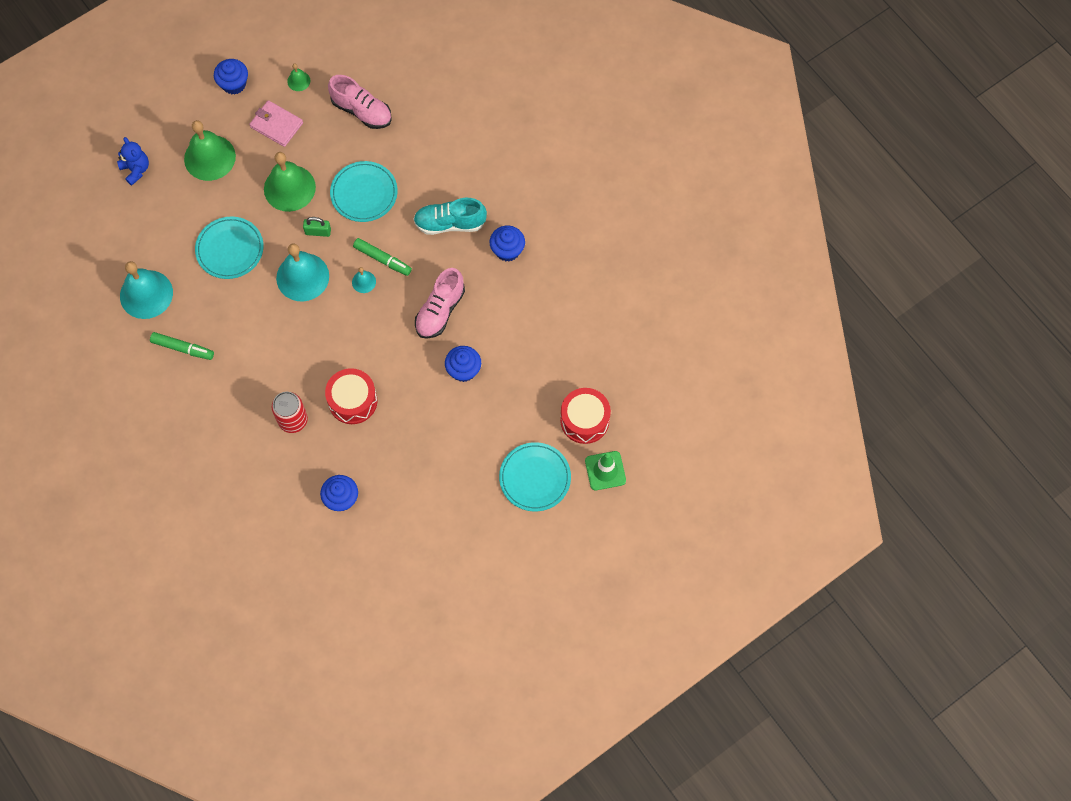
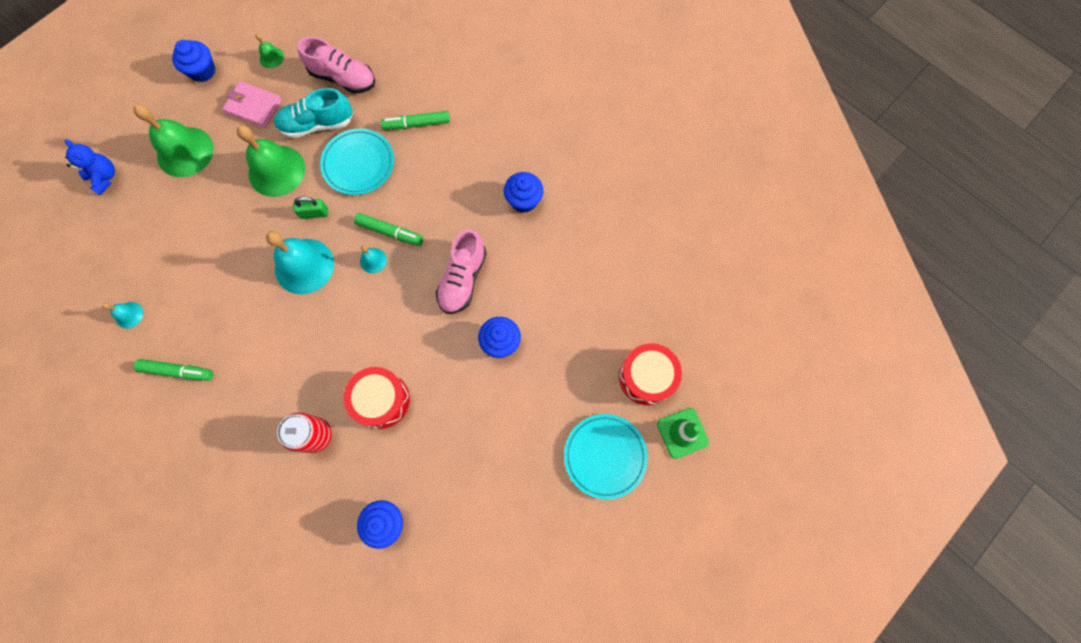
camera: 10 degrees left, 5 degrees up
(146, 294) = (129, 315): turquoise bell -> turquoise bell, size x0.46
(230, 249) = (219, 248): turquoise plate -> none
(422, 165) = (416, 124): none -> green marker
(450, 223) = (456, 181): turquoise shoe -> turquoise shoe (317, 124)

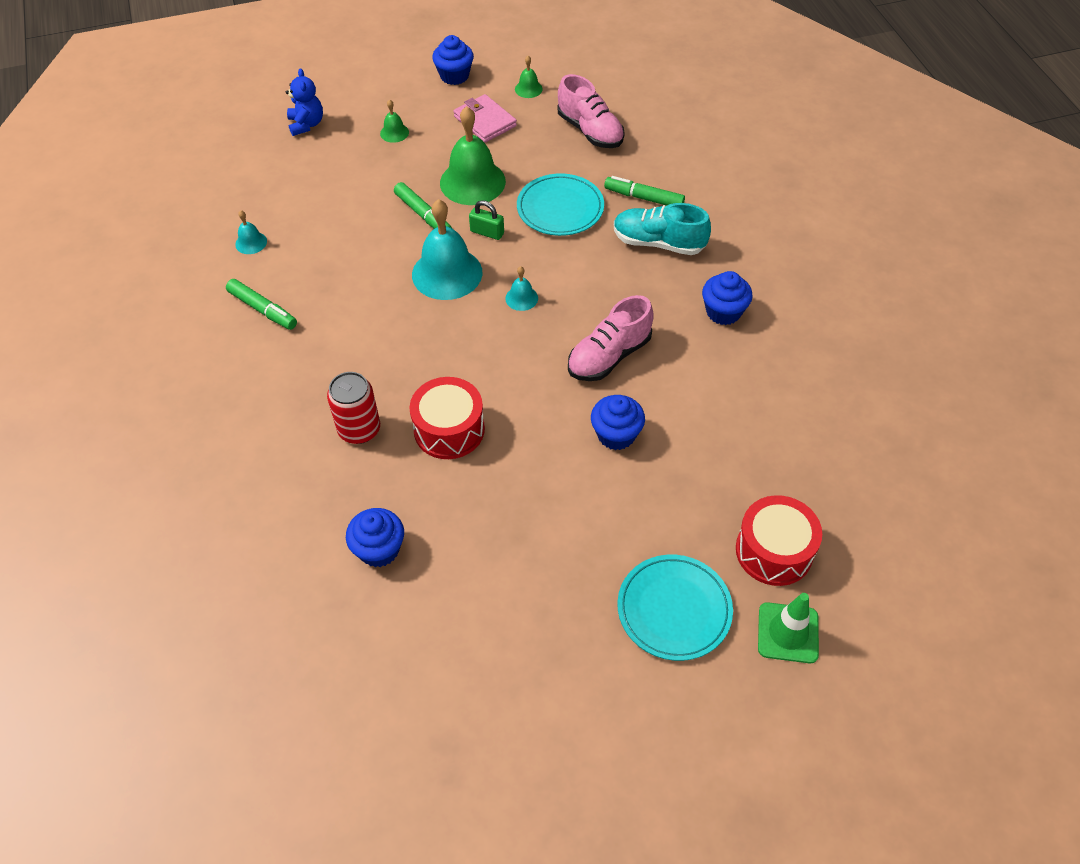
camera: 30 degrees right, 20 degrees down
(185, 152) = (394, 133): green bell -> green bell, size x0.46
(317, 124) = (539, 159): turquoise shoe -> turquoise shoe (658, 243)
(390, 232) = (555, 281): green marker -> green marker (423, 215)

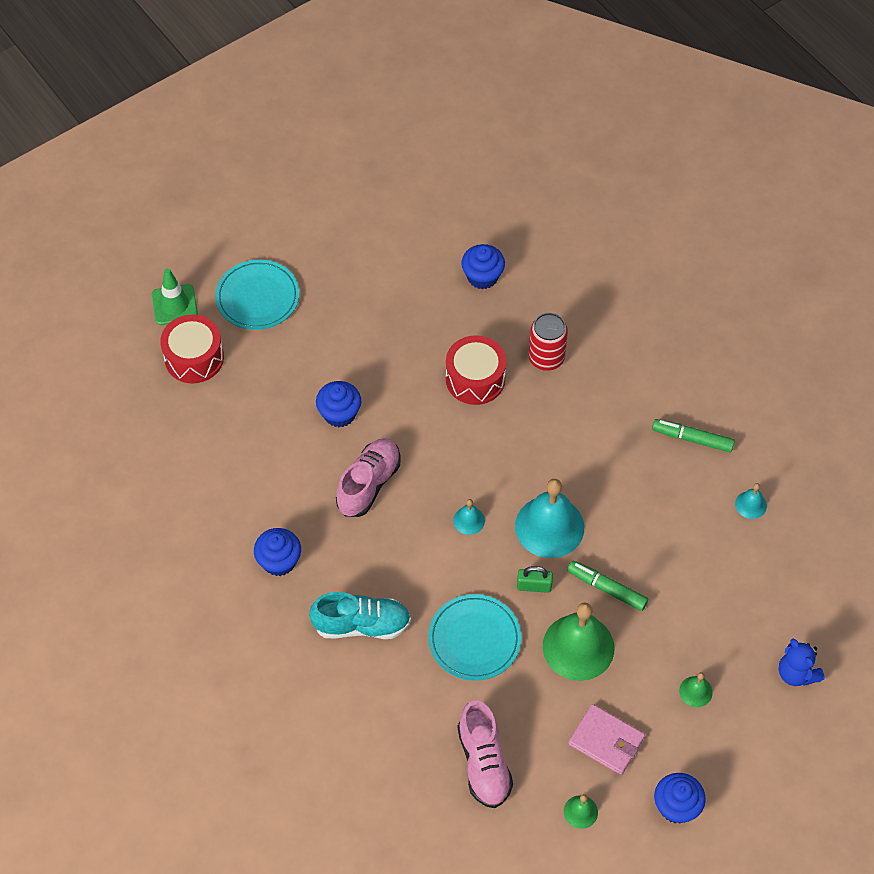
camera: 160 degrees right, 5 degrees up
(590, 131) = (484, 763): pink shoe -> pink shoe turned 135 degrees counterclockwise
(643, 198) = (394, 680): green marker -> none

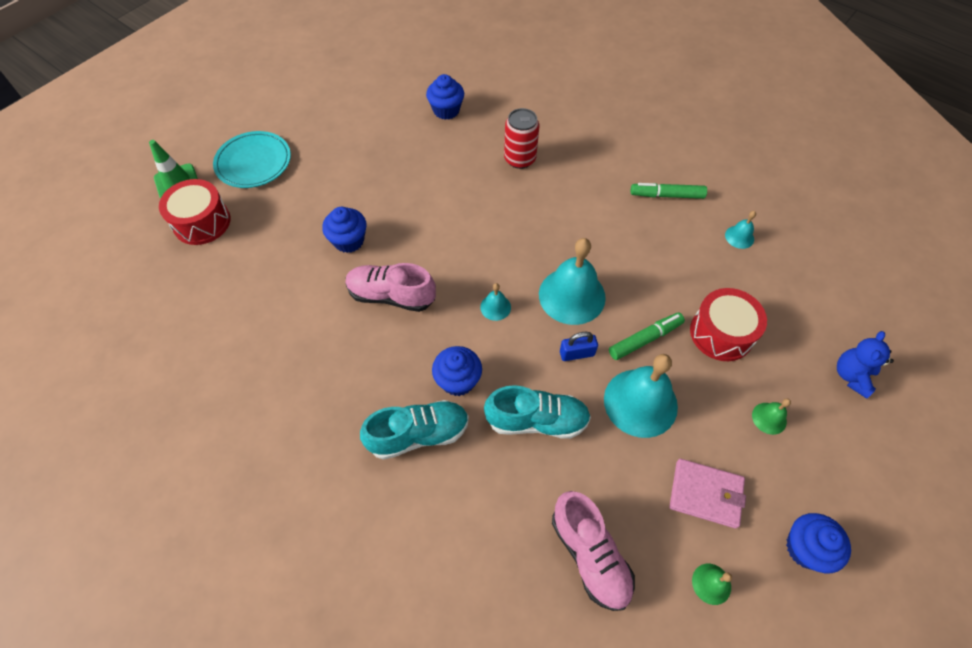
camera: 15 degrees left, 0 degrees up
(279, 561) = (318, 390): blue cupcake -> blue cupcake (458, 380)
(369, 484) = (391, 296): pink shoe -> pink shoe turned 90 degrees counterclockwise
(474, 639) = (537, 420): turquoise plate -> turquoise shoe
(475, 379) = (464, 187): red drum -> red drum (721, 333)
(534, 586) = (577, 353): green padlock -> blue padlock
(578, 647) = (640, 402): green bell -> turquoise bell
(607, 588) = (645, 339): green marker -> green marker turned 135 degrees clockwise
(796, 673) = (851, 376): blue teddy bear -> blue teddy bear turned 75 degrees clockwise

